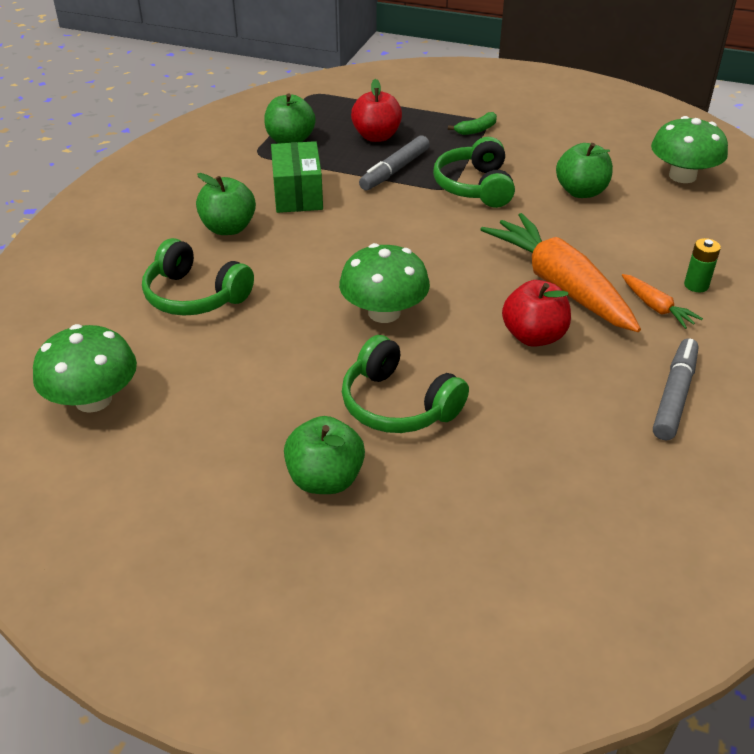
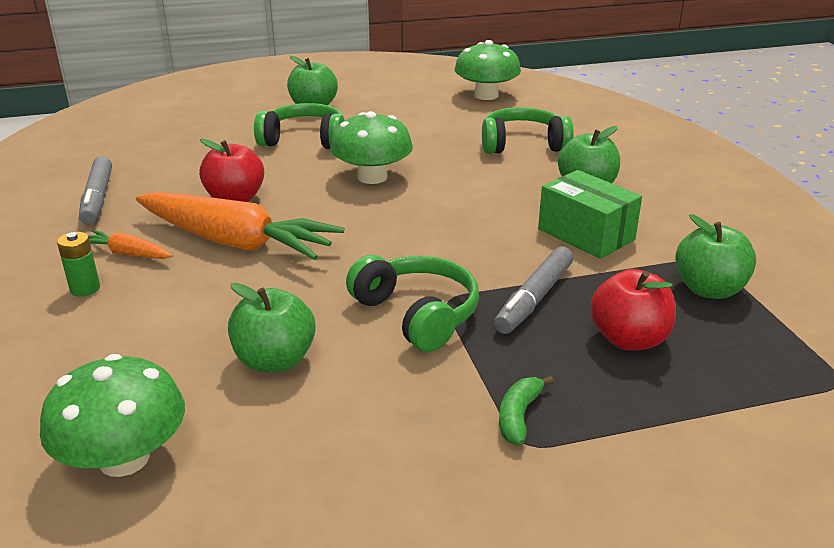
camera: 145 degrees right, 10 degrees down
(395, 170) = (534, 299): grey marker -> grey marker turned 150 degrees counterclockwise

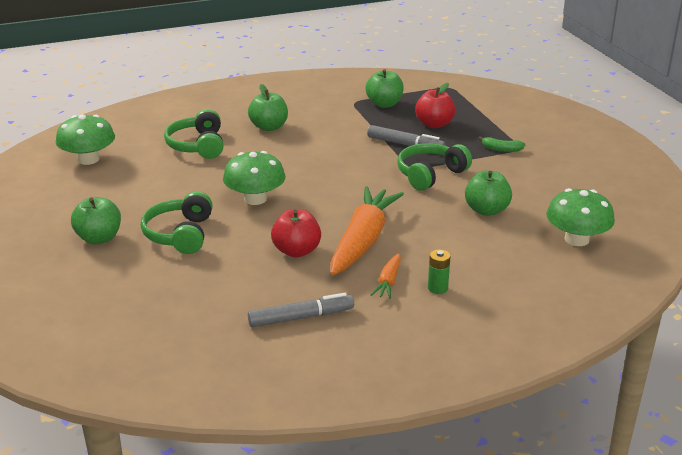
camera: 95 degrees left, 0 degrees up
(586, 234) = (332, 130): green box -> none

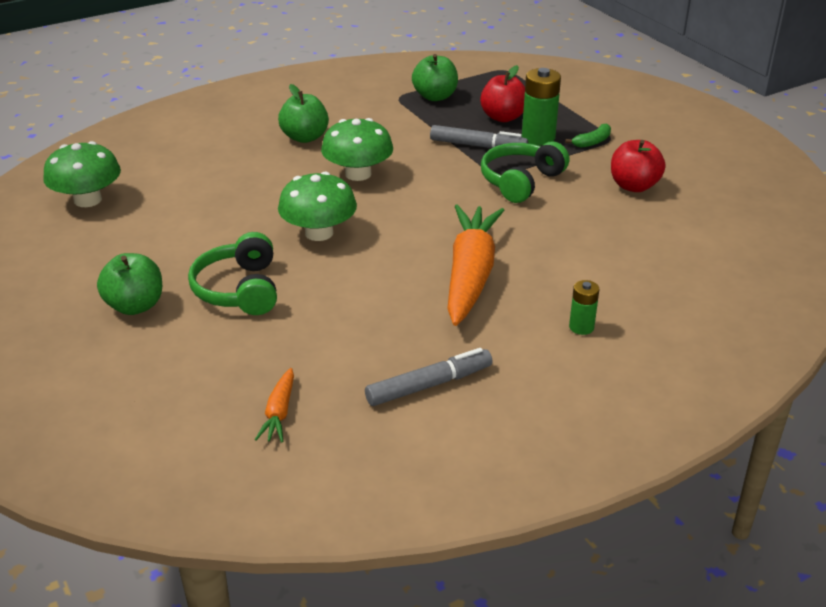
camera: 10 degrees left, 5 degrees up
(198, 145) = (223, 169): green headphones -> none
(296, 251) = (393, 296): red apple -> red apple (634, 186)
(388, 282) = (519, 325): orange carrot -> orange carrot (279, 413)
(457, 142) = (538, 137): none -> green battery
(486, 210) = (603, 220): green apple -> none
(501, 149) = (592, 142): green banana -> green banana turned 45 degrees counterclockwise
(576, 239) = (719, 247): green mushroom -> green mushroom (358, 174)

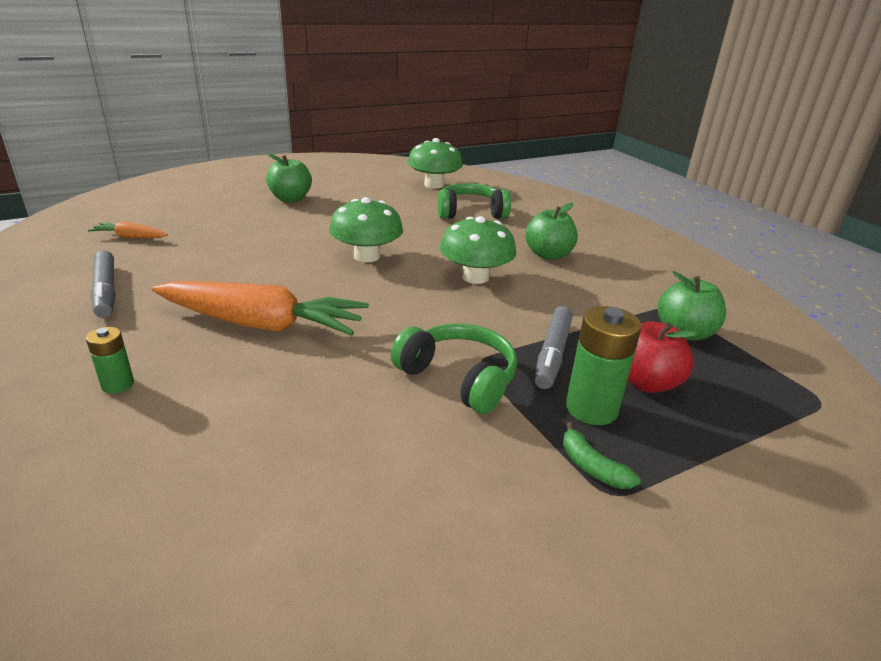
camera: 90 degrees right, 5 degrees down
(239, 289) = (293, 227): green headphones -> green headphones (470, 213)
(634, 186) = (442, 494): red apple -> none

